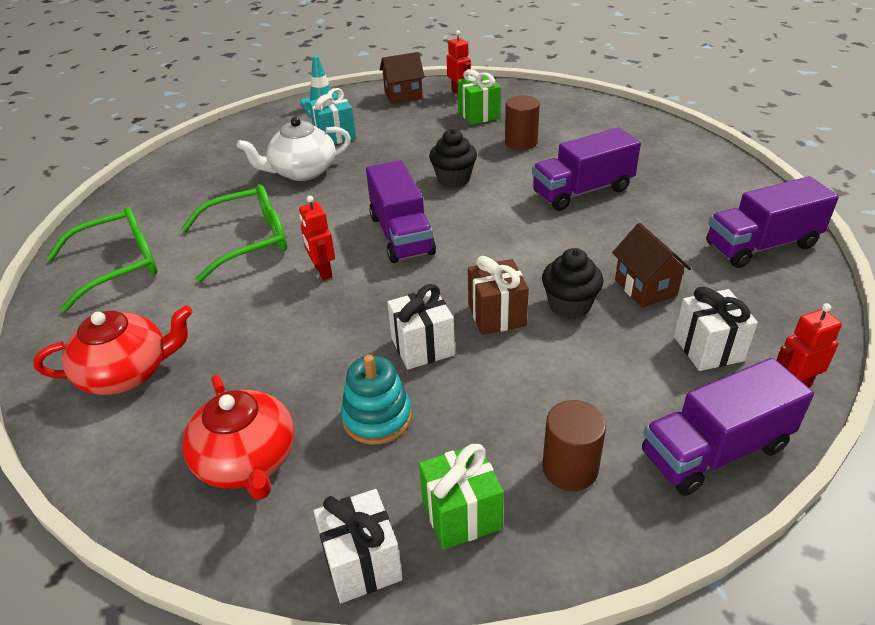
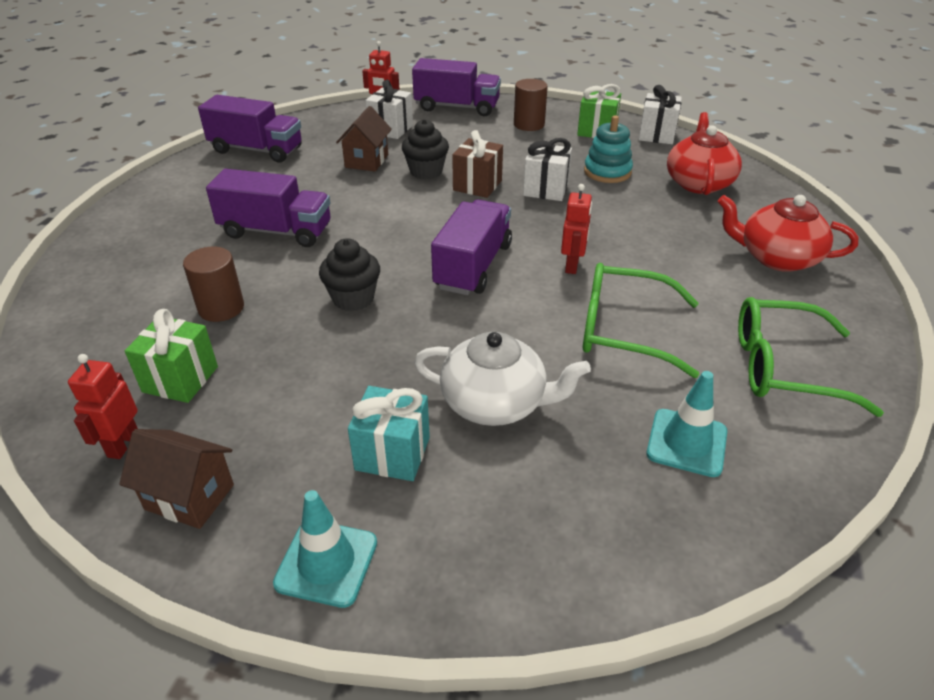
camera: 145 degrees left, 0 degrees up
(179, 199) = (686, 442): none -> turquoise traffic cone

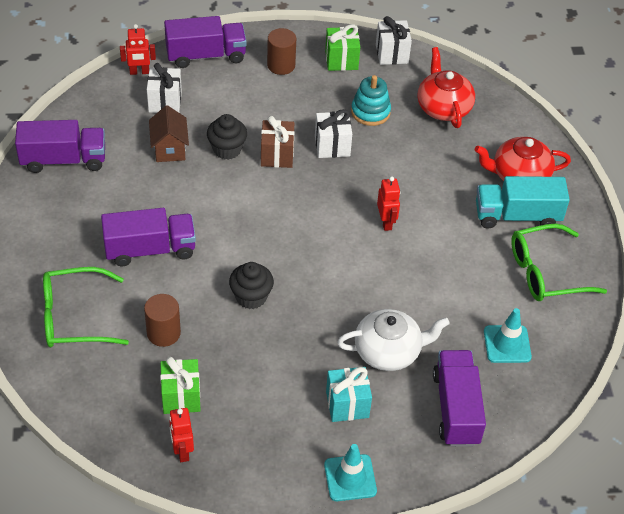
camera: 25 degrees left, 10 degrees up
(189, 497) = (249, 469): brown house -> none
(473, 266) = (318, 243): purple truck -> purple truck (456, 408)
(623, 330) = (442, 271): green glasses -> green glasses (74, 317)
(759, 296) = (517, 216): none -> turquoise truck

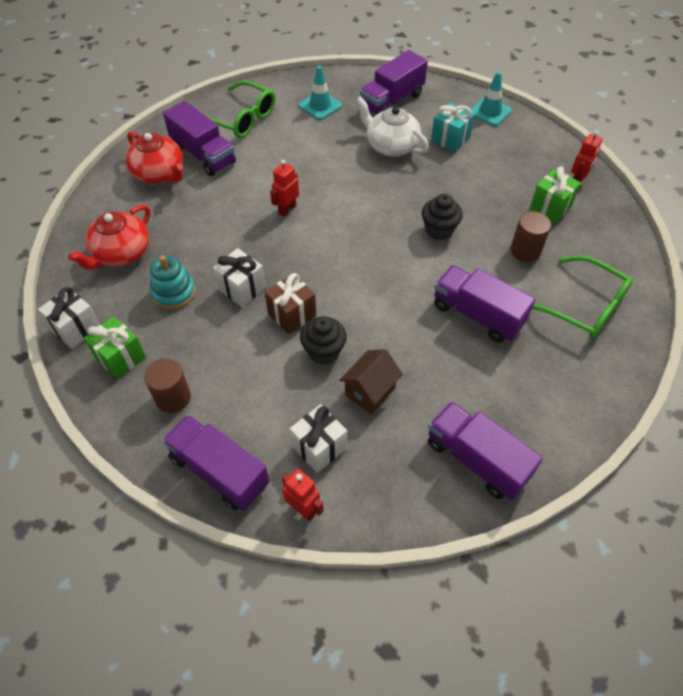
camera: 130 degrees left, 5 degrees up
(517, 216) = (203, 154): turquoise truck -> purple truck

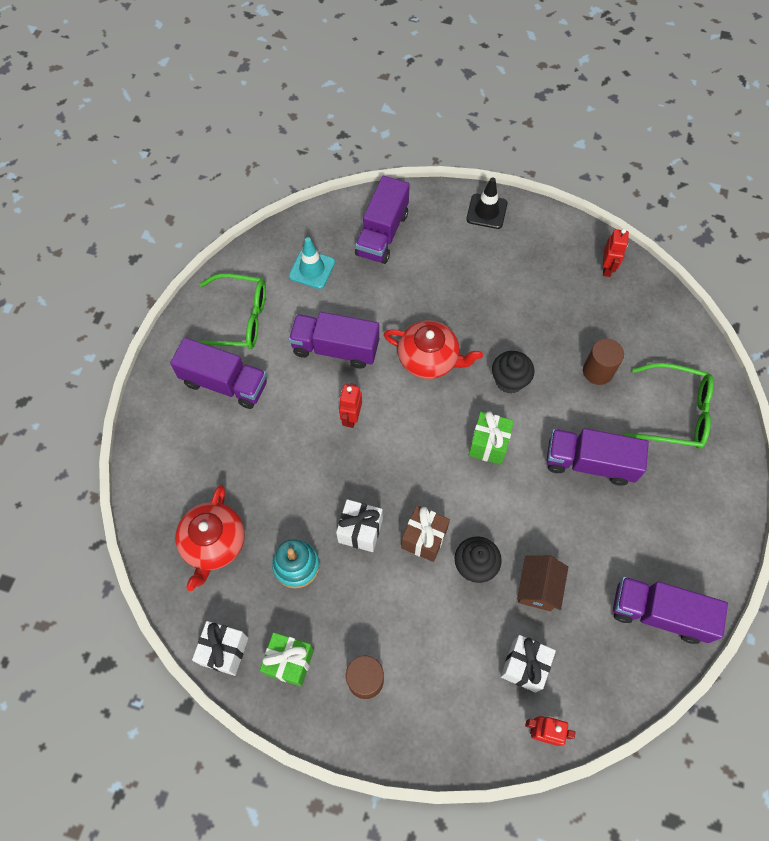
camera: 25 degrees left, 10 degrees up
(159, 173) = (192, 427): red teapot -> red teapot (429, 359)
(219, 471) = (451, 733): purple truck -> purple truck (335, 348)
(391, 146) = (412, 294): white teapot -> none
(450, 139) = (465, 263): turquoise gift -> none
(490, 112) = (486, 211): turquoise traffic cone -> black traffic cone
(550, 207) = (597, 311): green gift -> green gift (488, 445)

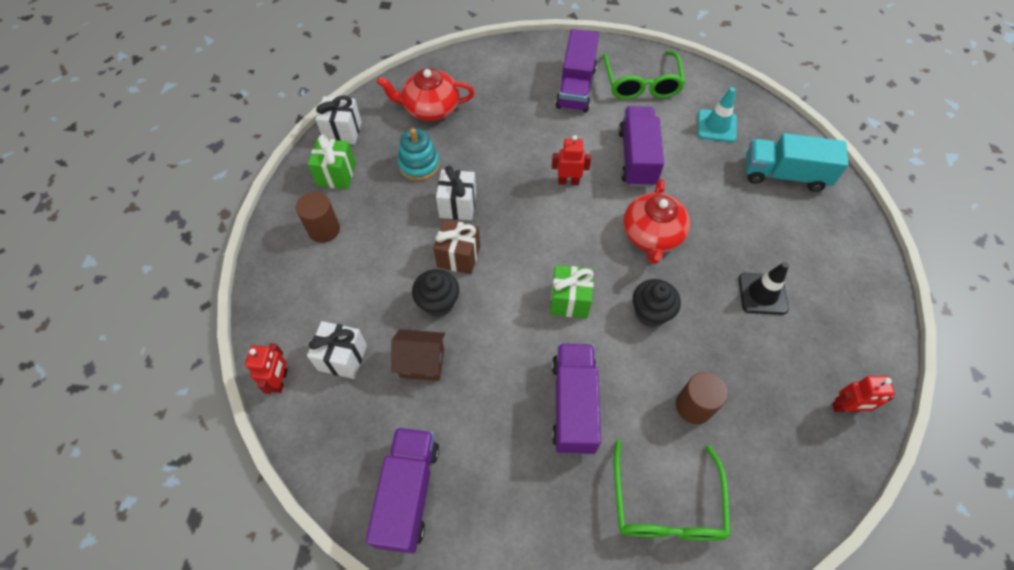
camera: 80 degrees right, 5 degrees down
(382, 234) = (784, 175): purple truck -> turquoise truck
(486, 211) = (862, 266): black traffic cone -> black traffic cone (762, 294)

